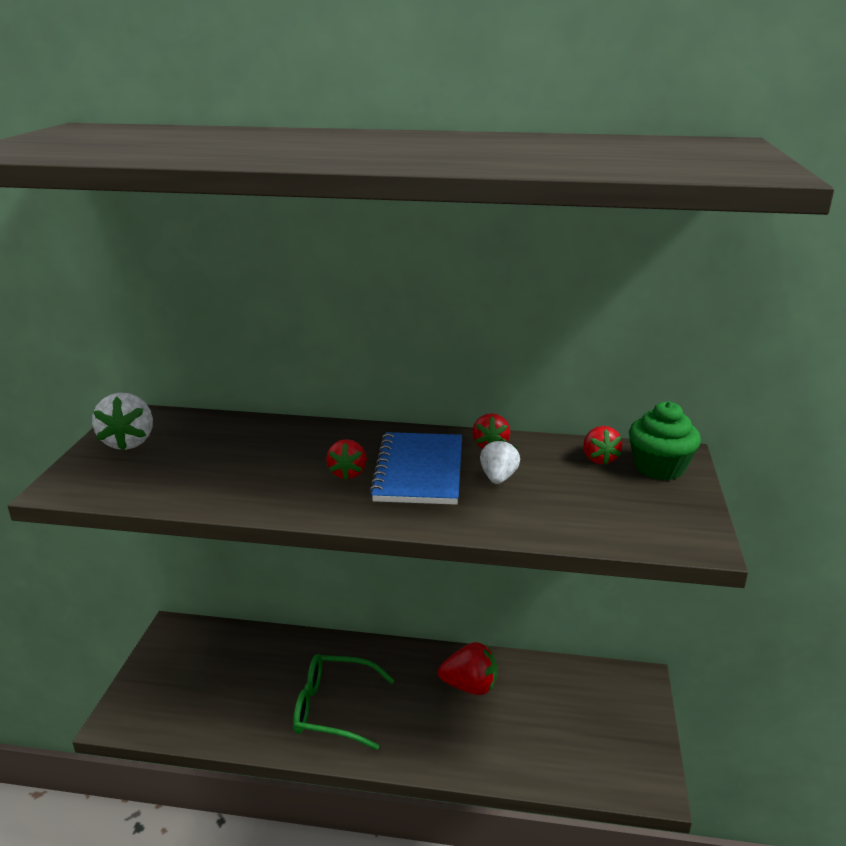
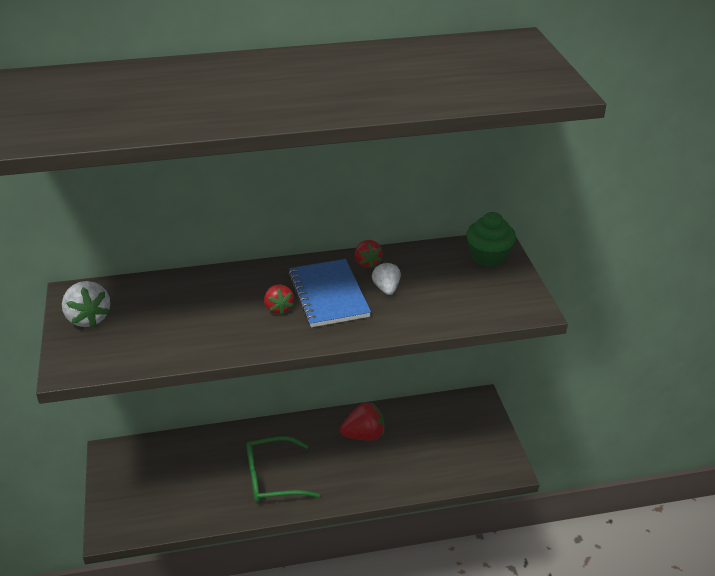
camera: 20 degrees left, 10 degrees up
(599, 459) = (446, 258): red strawberry -> none

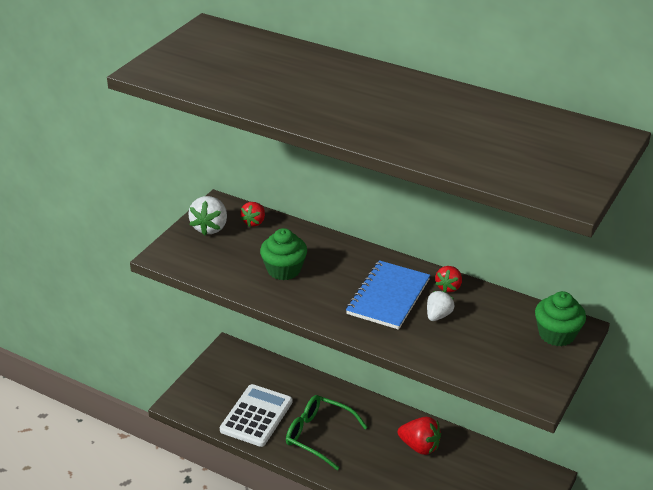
camera: 40 degrees right, 0 degrees up
(199, 496) = (256, 416): none -> white calculator
(208, 319) = (284, 270): none -> green cupcake
(278, 308) = (340, 287): red strawberry -> red strawberry (254, 222)

